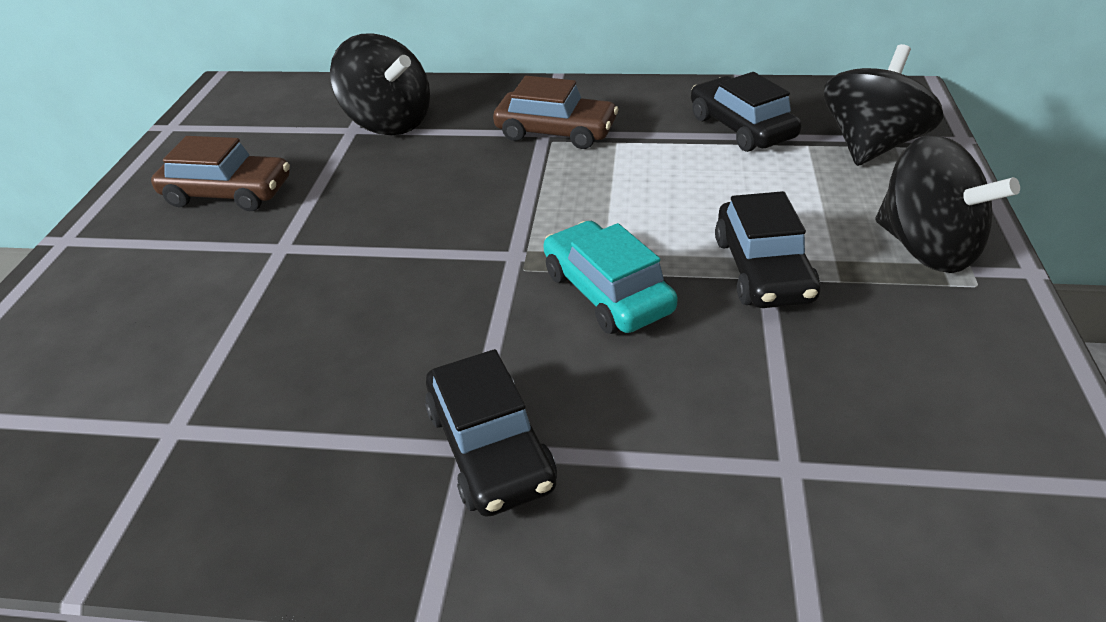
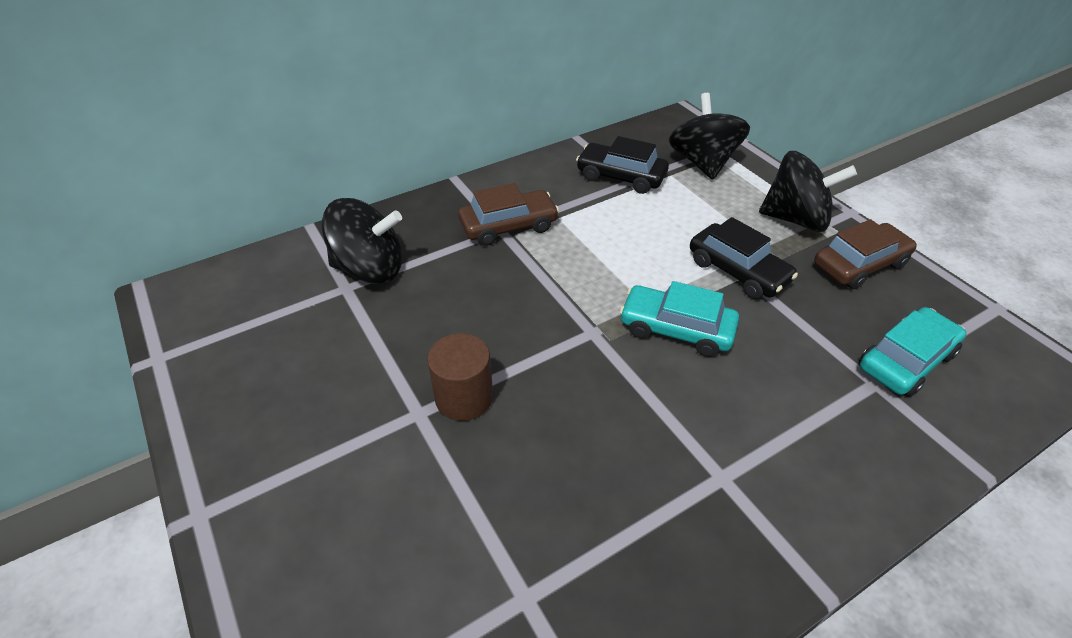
camera: 40 degrees left, 5 degrees up
(228, 193) = (307, 392): brown car -> brown car (859, 264)
(330, 253) = (464, 397): none -> brown cylinder
(490, 447) = (733, 468): black car -> none
(875, 468) = (905, 360): none -> turquoise car

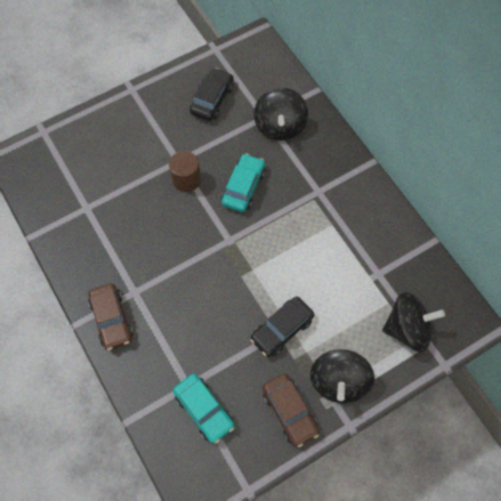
camera: 90 degrees right, 20 degrees up
(508, 226) = (322, 195): brown car -> brown car (111, 319)
(621, 177) = (383, 267): black car -> black car (212, 99)
(676, 329) = (231, 284): turquoise car -> turquoise car (243, 187)

